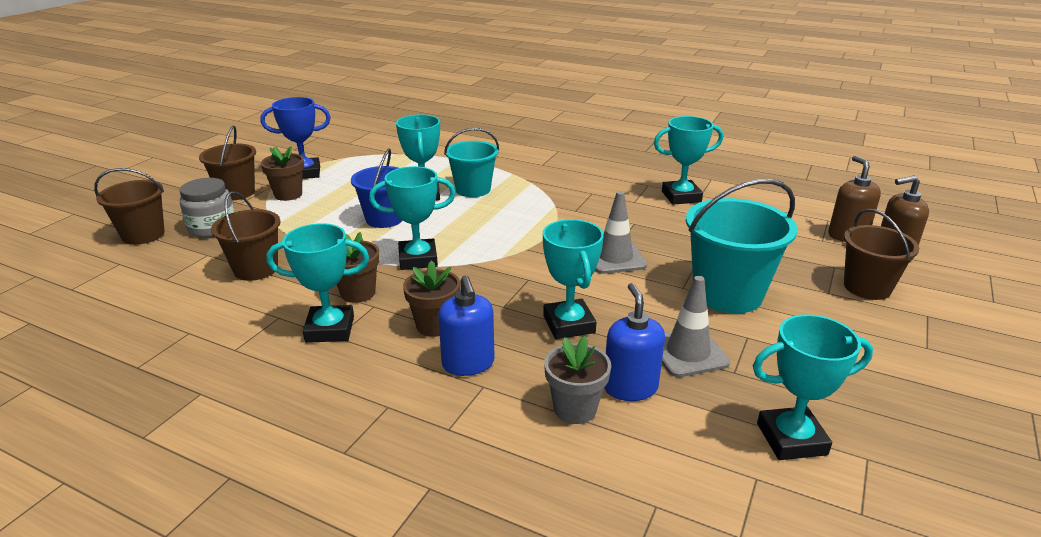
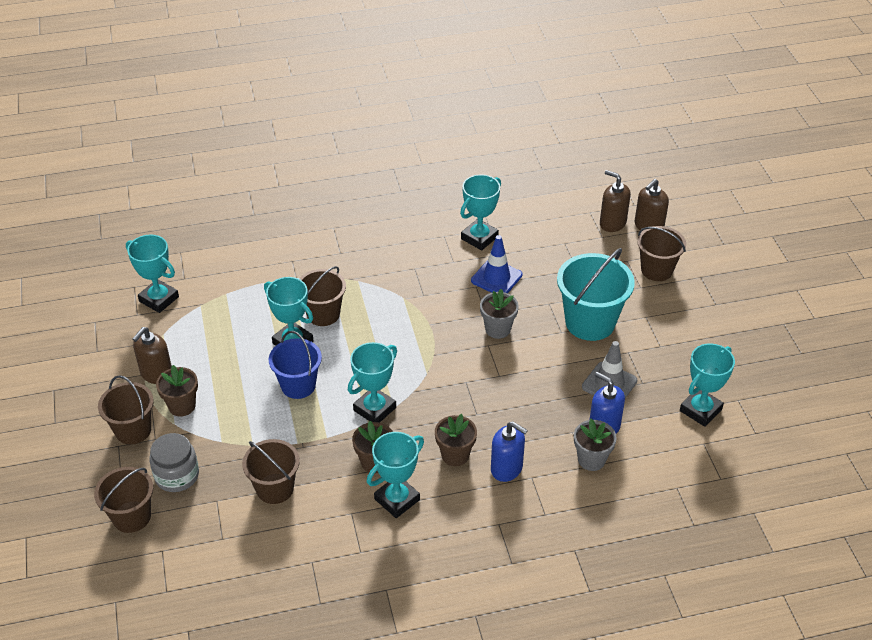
camera: 40 degrees left, 15 degrees up
(305, 173) = (156, 374): blue trophy -> brown soap dispenser
(473, 189) = (323, 314): turquoise bucket -> brown bucket
(569, 324) = (528, 404): turquoise trophy -> turquoise trophy (159, 299)
(615, 258) = (498, 329): grey traffic cone -> grey flower pot
(663, 225) = (496, 278): none -> blue traffic cone

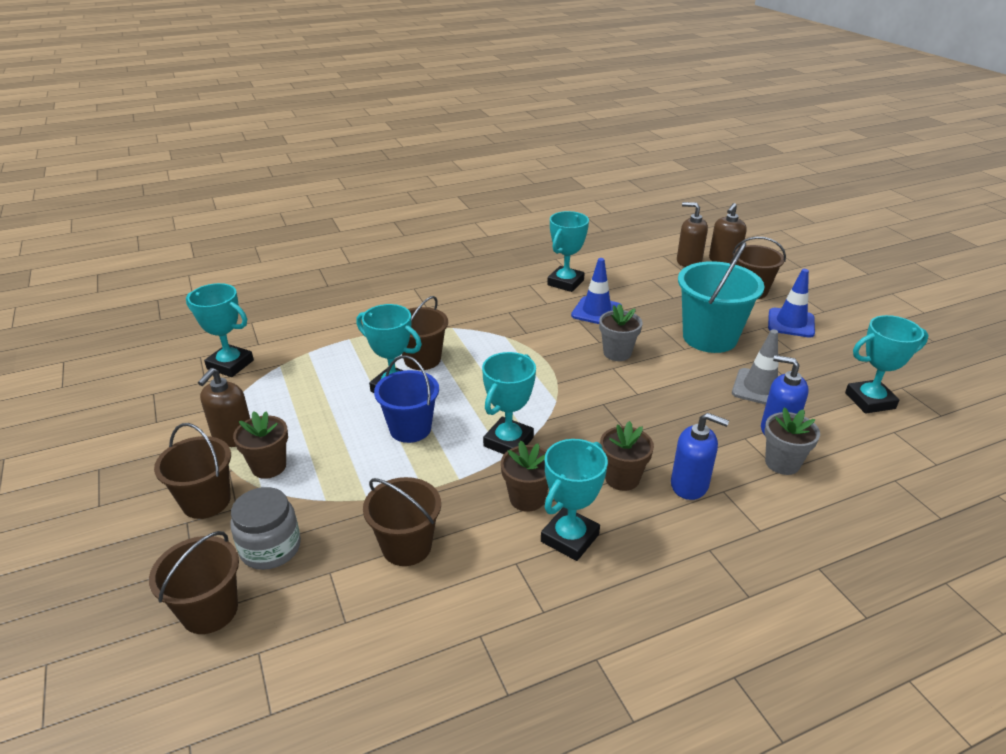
camera: 10 degrees left, 10 degrees down
(675, 315) = (791, 323): none -> blue traffic cone
(700, 410) = (870, 401): turquoise trophy -> turquoise trophy turned 45 degrees clockwise

